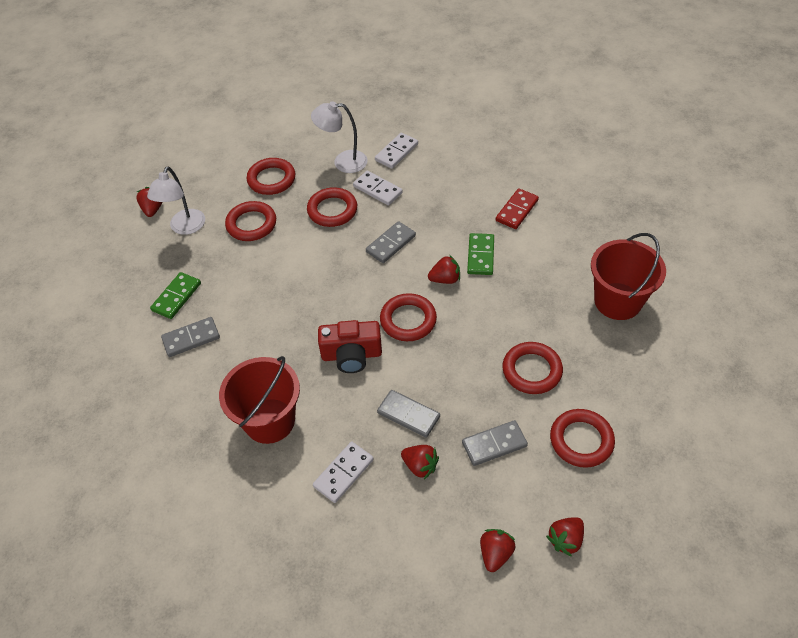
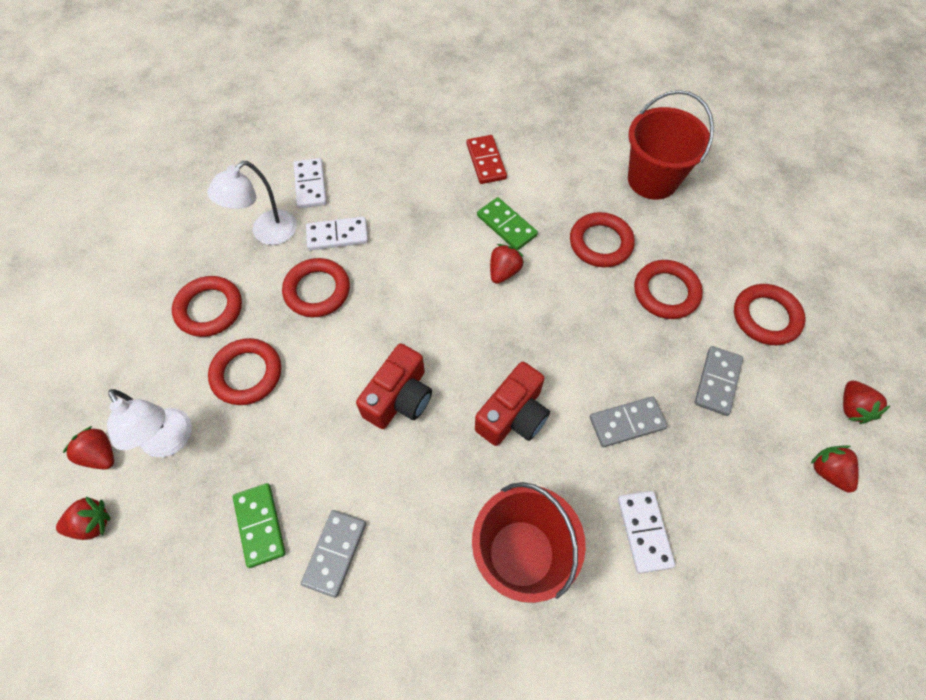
camera: 50 degrees left, 10 degrees up
(306, 296) = (399, 397): none -> red camera
(391, 244) = (416, 278): grey domino -> none
(408, 320) = (520, 337): red ring -> red ring (600, 243)
(420, 466) = (691, 458): red strawberry -> red strawberry (92, 524)

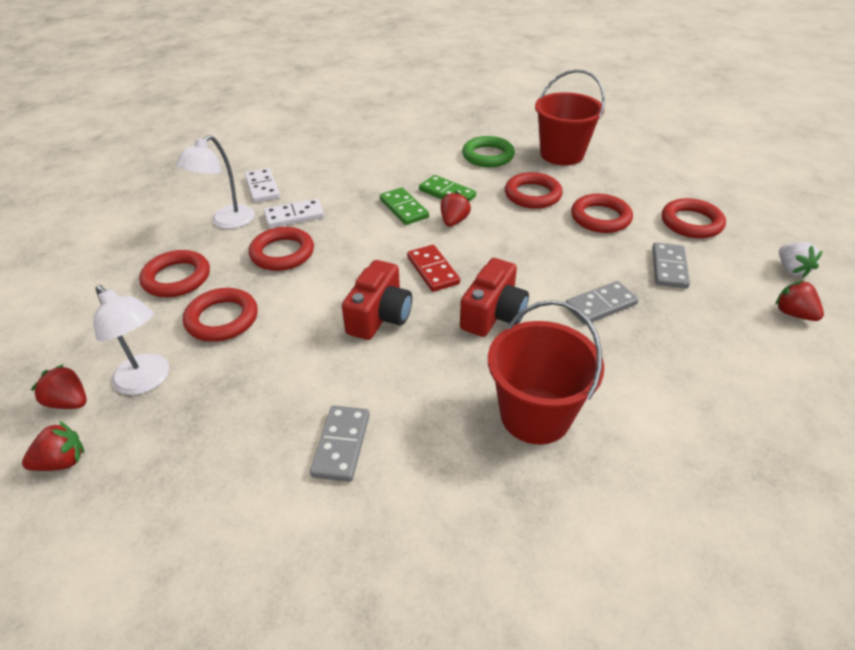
camera: 10 degrees left, 20 degrees down
(260, 525) = (255, 434): green domino -> green domino (404, 208)
(486, 161) = (417, 158): red domino -> red domino (433, 270)
(566, 169) = (488, 156): none -> green ring
(644, 532) = (648, 380): white domino -> none
(852, 408) = (791, 269): red strawberry -> white strawberry

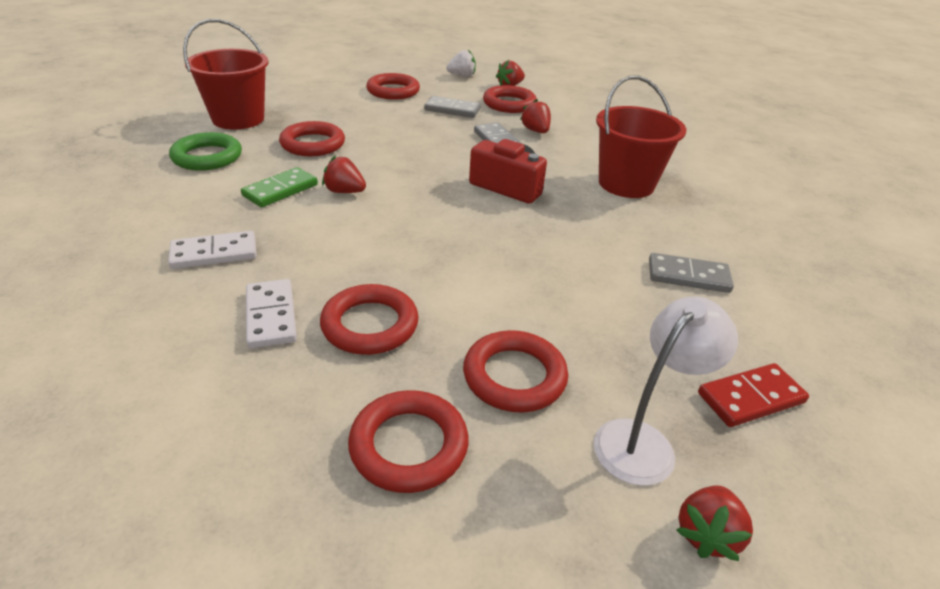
camera: 90 degrees left, 5 degrees down
(62, 462) = (804, 509): red strawberry -> red strawberry (535, 131)
(226, 222) = (251, 397): white lamp -> none
(262, 188) = (153, 358): white domino -> white domino (214, 253)
(380, 316) = (510, 248): red camera -> none
(404, 208) = (299, 221): green domino -> none
(433, 270) = (435, 211): red domino -> red domino (750, 398)
(600, 218) = (370, 121): red ring -> red ring (509, 104)

